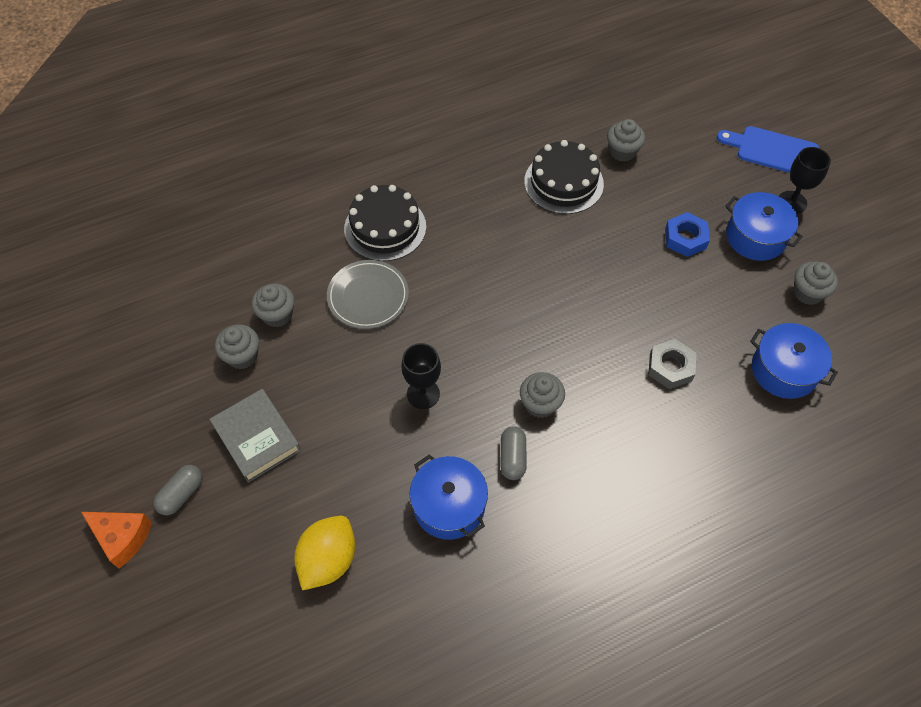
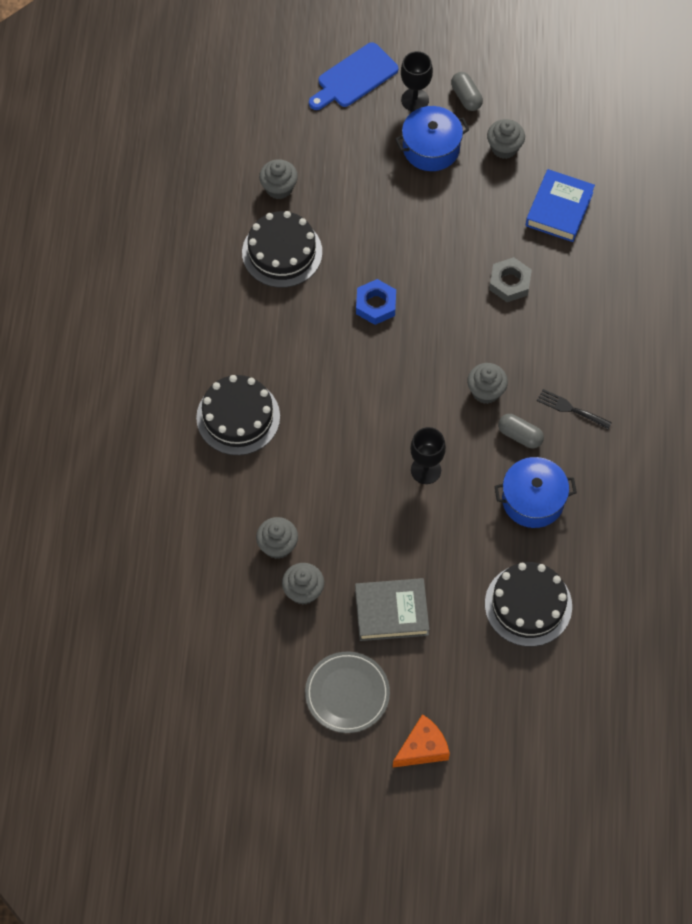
camera: 60 degrees left, 5 degrees up
(181, 494) = (409, 689): grey capsule -> grey capsule (466, 97)
(328, 560) = (528, 605): yellow lemon -> black cake
(368, 296) = (304, 465): grey plate -> grey plate (347, 693)
(573, 490) = (570, 409): none -> black fork
(685, 238) = (399, 198): blue nut -> blue nut (376, 305)
(784, 370) = (559, 209): blue pot -> blue book

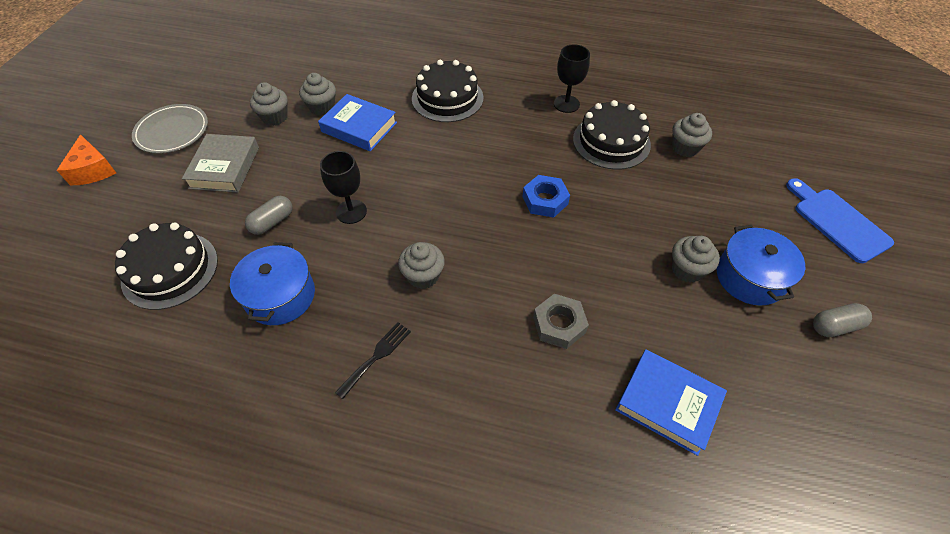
camera: 100 degrees right, 10 degrees down
(303, 496) = (359, 127): none -> blue book
(415, 100) = (818, 272): black goblet -> black goblet (566, 104)
(504, 148) = (761, 355): grey cupcake -> grey cupcake (687, 269)
(520, 435) = (360, 298): grey capsule -> grey capsule (272, 222)

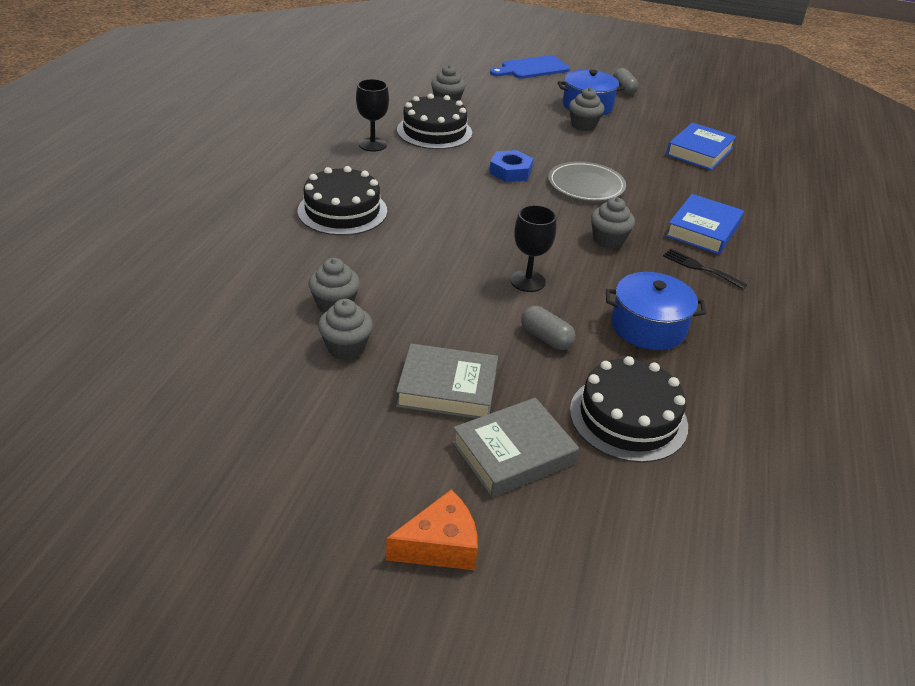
camera: 90 degrees left, 15 degrees down
(154, 202) = (513, 453): none -> grey book
(172, 131) = (356, 457): grey plate -> grey plate (586, 185)
(359, 127) = (383, 275): blue book -> blue book (703, 230)
(559, 324) = (645, 181): grey nut -> none

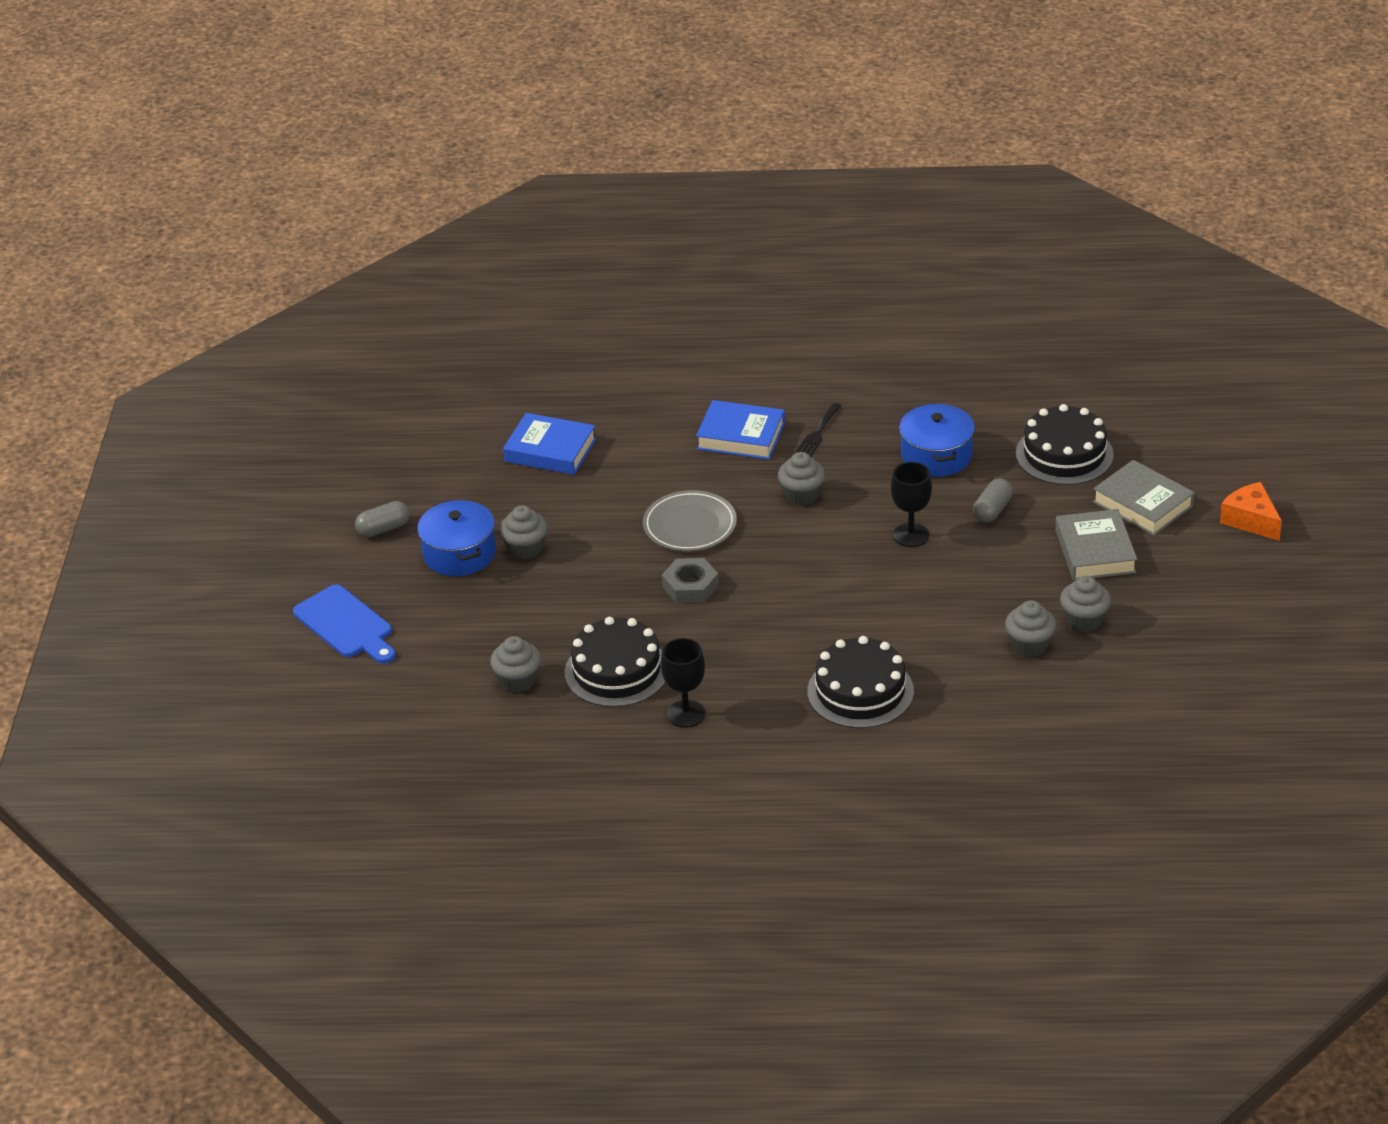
camera: 100 degrees left, 0 degrees up
(510, 171) = (690, 586): blue nut -> grey nut

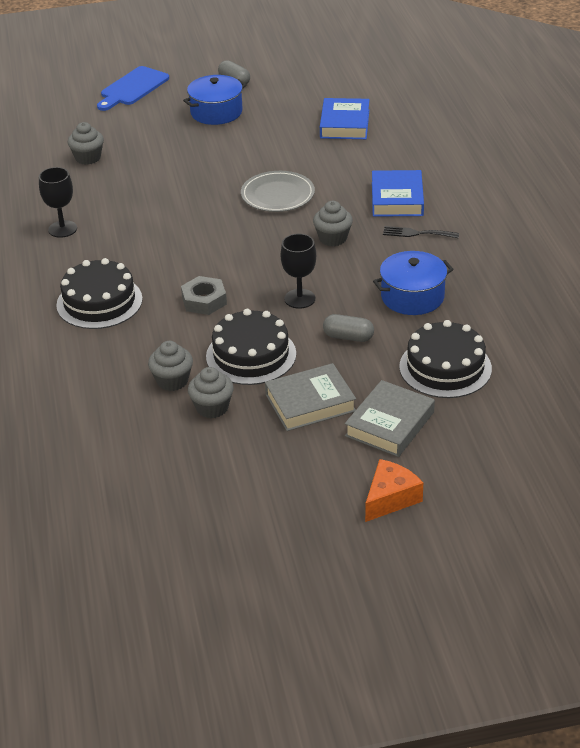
camera: 75 degrees right, 0 degrees up
(525, 549) = (229, 135): grey cupcake -> none
(617, 671) = (105, 193): black cake -> black cake (251, 355)
(690, 586) = (205, 207): grey nut -> grey nut (204, 300)

